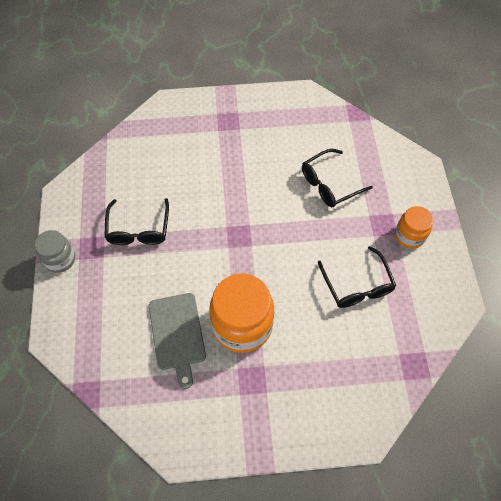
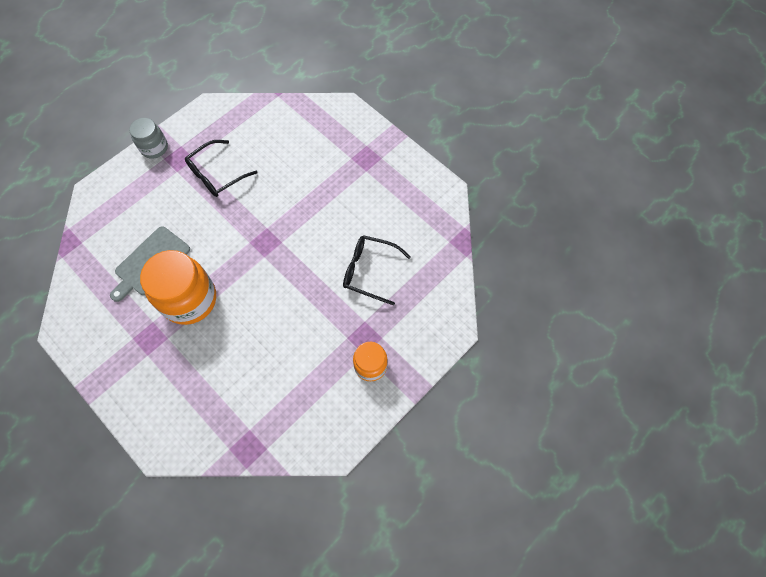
camera: 50 degrees right, 5 degrees up
(357, 286) = (288, 357): black glasses -> none

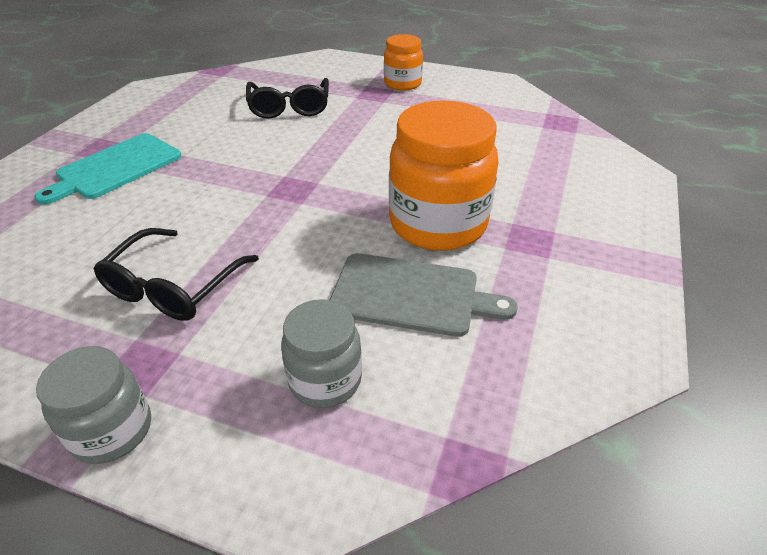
camera: 115 degrees left, 25 degrees down
(130, 214) = (325, 380): none -> grey jar
(216, 175) = (173, 287): black glasses -> black glasses turned 90 degrees clockwise
(337, 163) = (115, 168): none -> turquoise cutting board

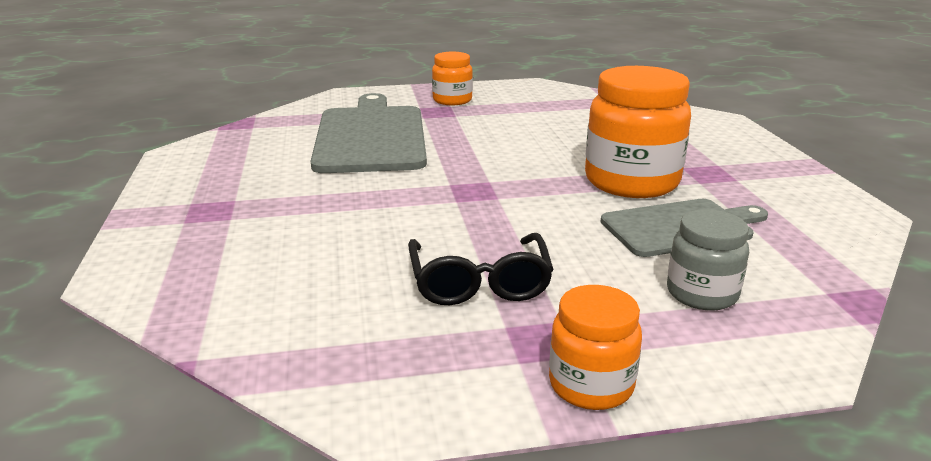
camera: 30 degrees left, 15 degrees down
(112, 430) = (591, 385): grey jar -> orange jar
(115, 168) = (259, 220): turquoise cutting board -> none
(289, 107) = (371, 136): black glasses -> grey cutting board

